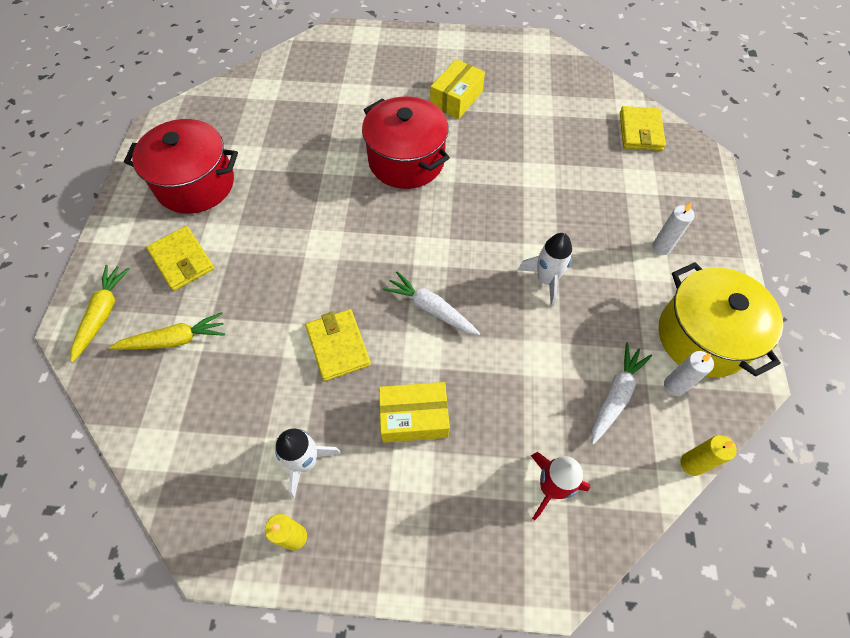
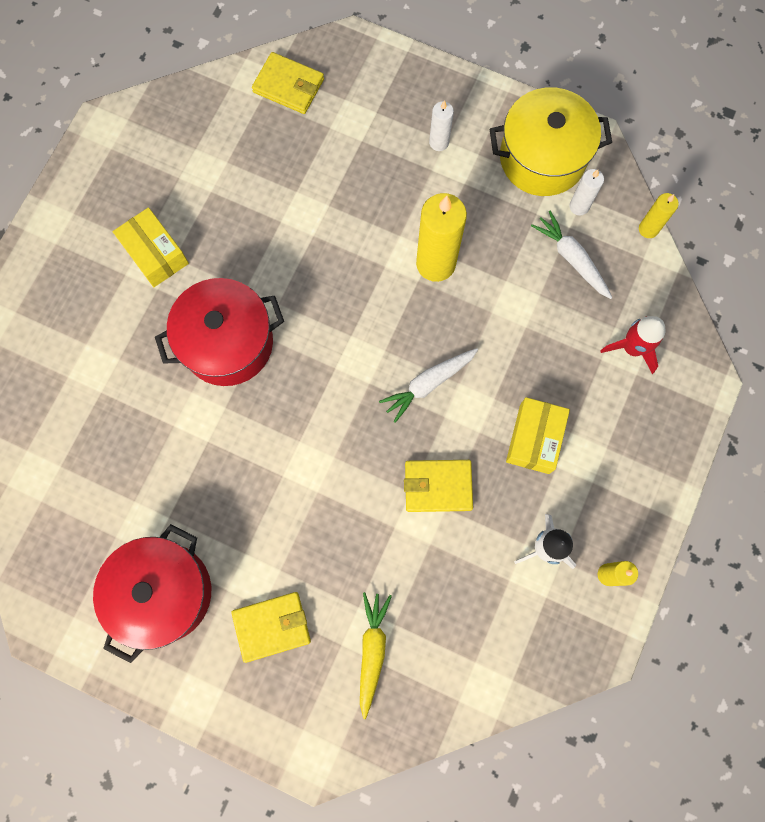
camera: 70 degrees left, 15 degrees up
(103, 314) = (311, 725): yellow carrot -> none
(546, 280) = (435, 263): white rocket -> yellow candle

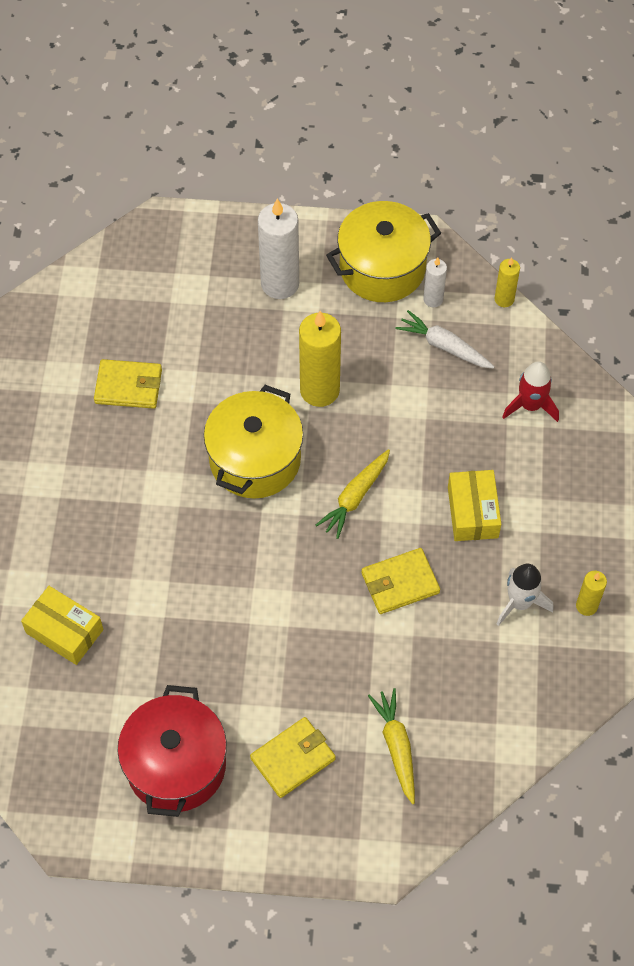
camera: 20 degrees left, 15 degrees down
(155, 253) = (44, 466): yellow box -> yellow box (64, 631)
(227, 343) = (148, 523): red pot -> none
(288, 86) = (115, 277): yellow wallet -> yellow wallet (128, 386)
(349, 313) = (255, 459): none -> yellow pot
(428, 384) = (355, 497): white carrot -> yellow carrot
(439, 142) = (280, 284): white candle -> white candle, size x1.93

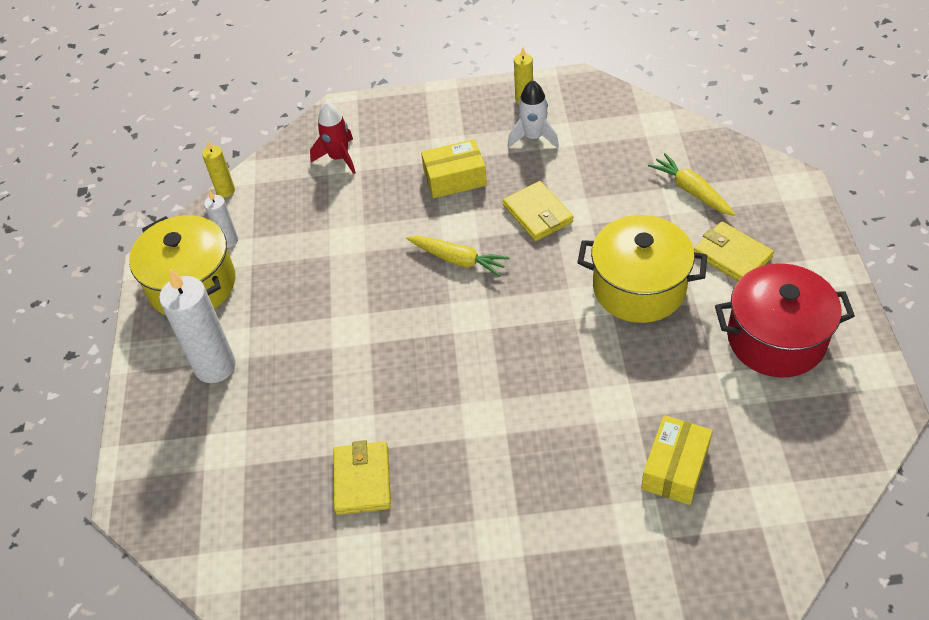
camera: 95 degrees left, 10 degrees down
(255, 459) = (433, 345): yellow pot -> yellow pot (639, 287)
(319, 390) = (344, 308): yellow candle -> none
(396, 747) = (691, 191): yellow carrot -> yellow carrot turned 75 degrees clockwise
(444, 346) = (282, 224): white carrot -> none

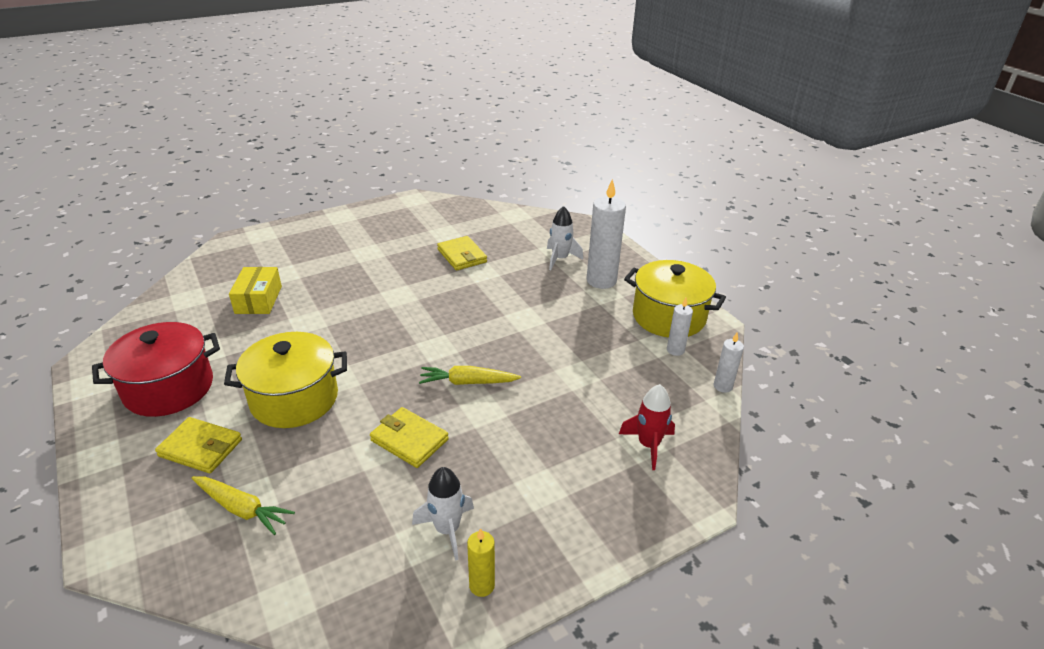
camera: 150 degrees right, 15 degrees down
(225, 191) = (722, 386): yellow candle -> white candle
(233, 428) = (560, 259): none -> white rocket
(455, 178) = (513, 455): yellow box -> none

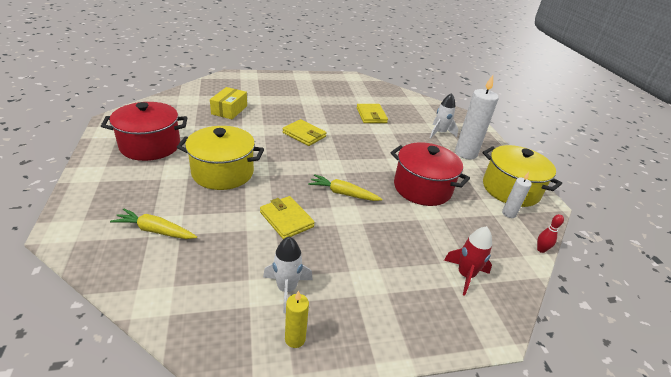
camera: 15 degrees right, 0 degrees up
(201, 448) = (150, 185): yellow wallet -> yellow wallet (304, 135)
(242, 509) = (155, 230): yellow carrot -> yellow carrot turned 150 degrees clockwise
(563, 345) = (422, 188): none -> red pot
(722, 386) = (541, 249): white candle -> red bowling pin

